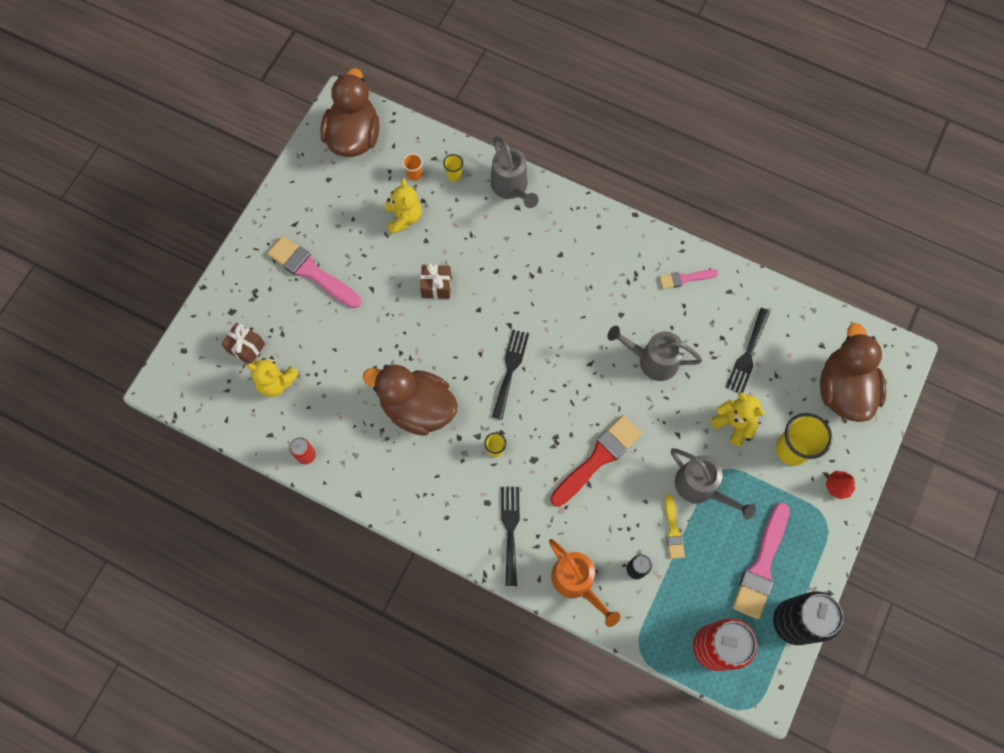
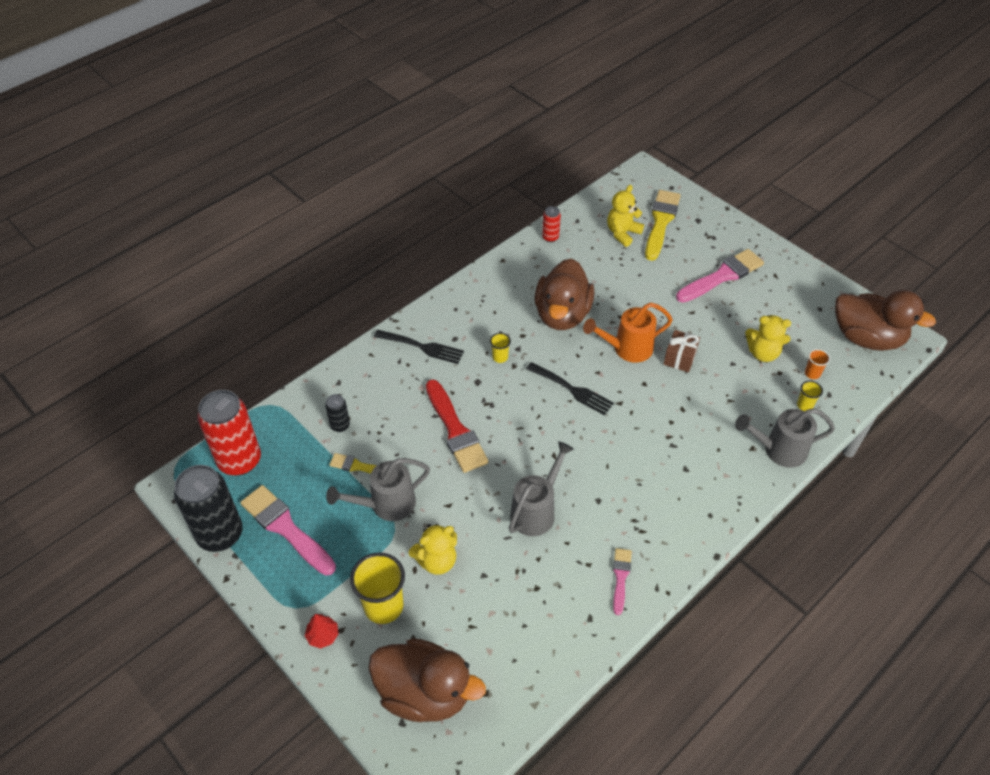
camera: 110 degrees right, 20 degrees down
(246, 347) = (661, 222): brown gift -> yellow brush
(417, 408) = (562, 315): brown duck -> brown duck turned 150 degrees clockwise
(577, 583) = (353, 379): orange watering can -> orange watering can (627, 349)
(748, 354) = (507, 606): black fork -> none

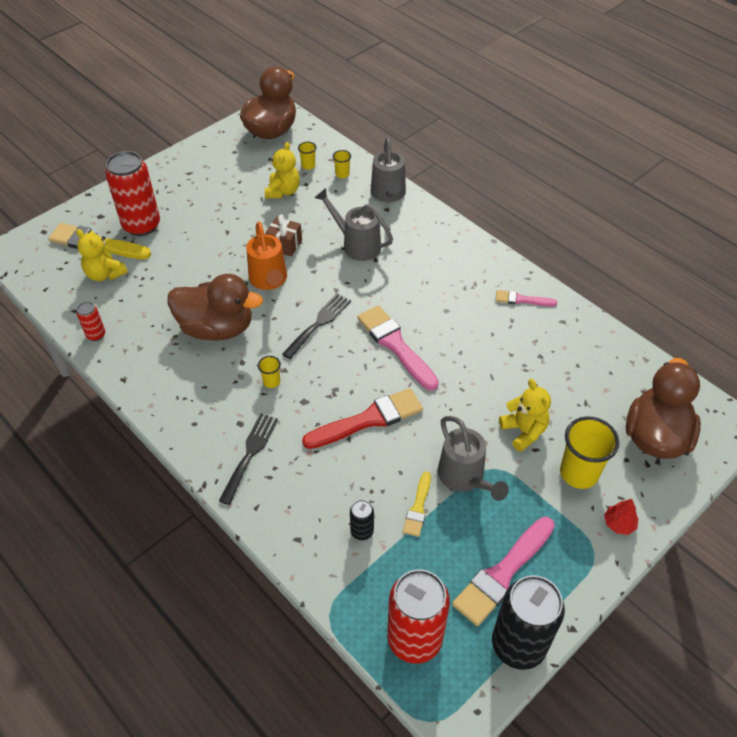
camera: 90 degrees left, 0 degrees up
(536, 510) = (461, 354): grey watering can -> grey watering can (356, 244)
(690, 249) = (141, 225): none -> red can
(722, 276) = (183, 207): pink brush -> pink brush (395, 345)
(812, 373) = (308, 165): orange cup -> yellow cup

